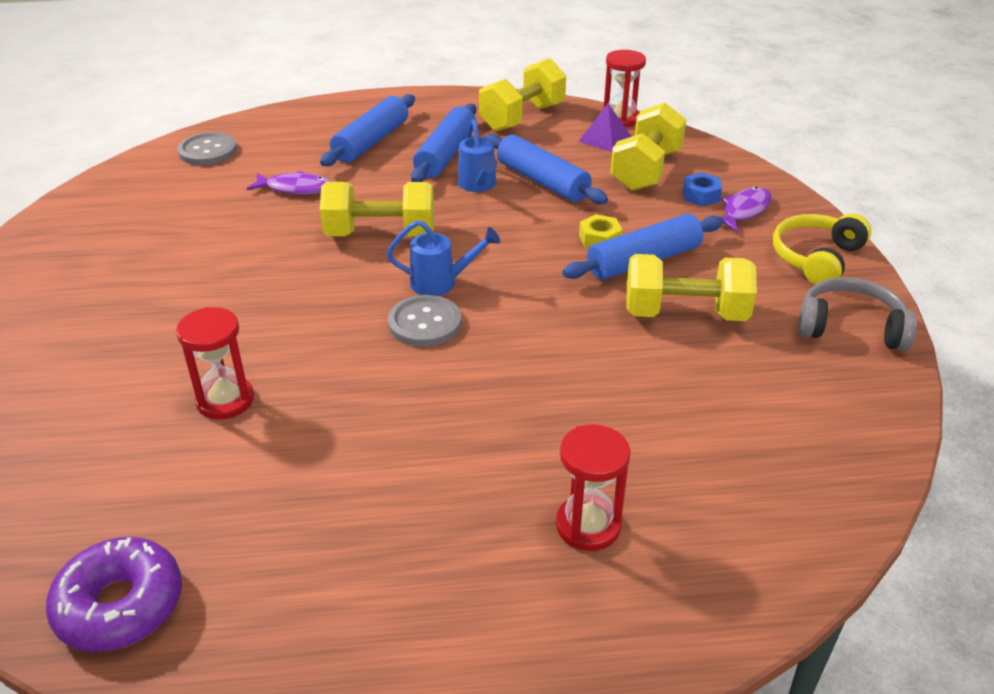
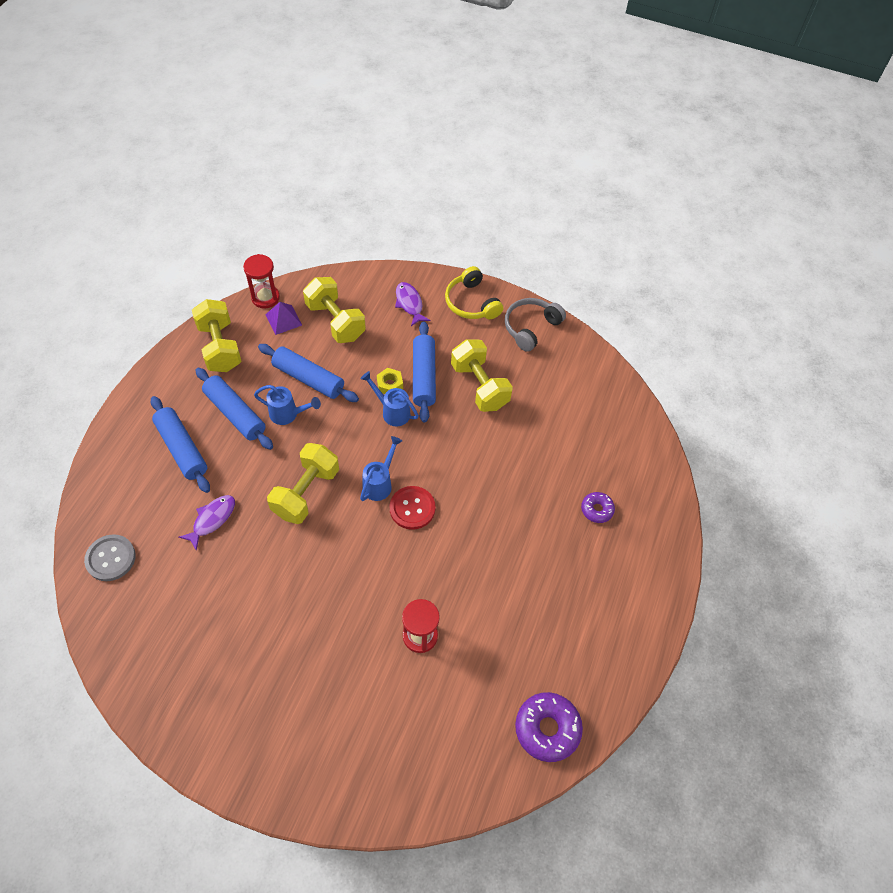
camera: 65 degrees left, 20 degrees up
(424, 323) = (412, 508): grey button -> red button
(542, 181) = (308, 379): blue rolling pin -> blue rolling pin turned 45 degrees clockwise
(560, 255) = (392, 411): none -> blue watering can
(588, 525) = (597, 509): red hourglass -> purple donut
(685, 313) = (479, 386): yellow dumbbell -> yellow dumbbell turned 60 degrees counterclockwise
(701, 195) = (381, 312): blue nut -> none

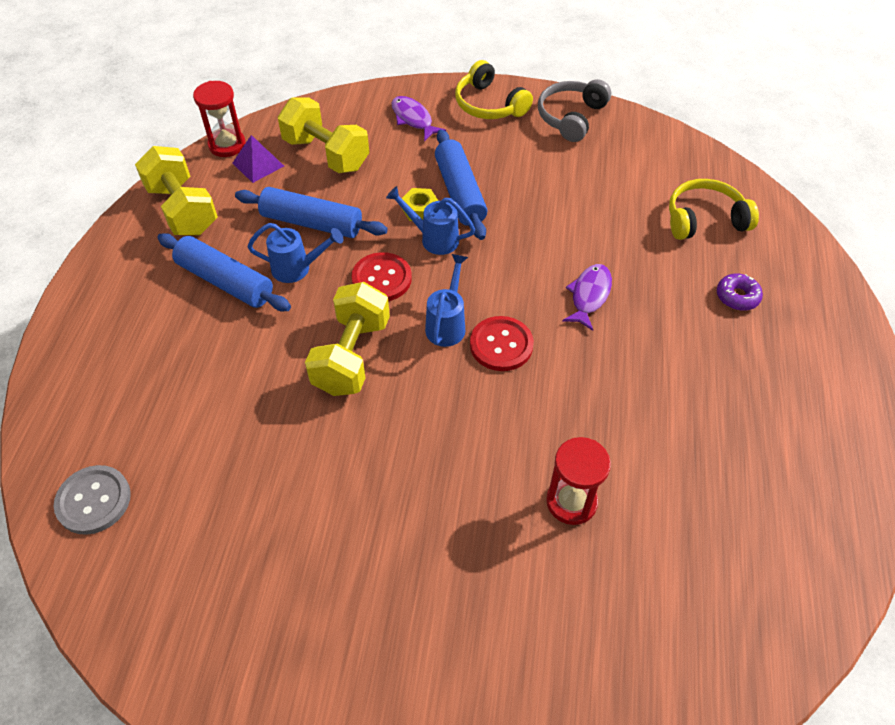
camera: 10 degrees left, 5 degrees down
(182, 449) = (163, 338): blue rolling pin -> none
(212, 520) = (230, 417): purple fish -> purple fish (589, 296)
(345, 436) = (381, 279): none -> red button
(479, 386) = (533, 190): yellow dumbbell -> none
(547, 729) = (793, 583): purple donut -> none
(598, 440) = (704, 219): none -> yellow headphones

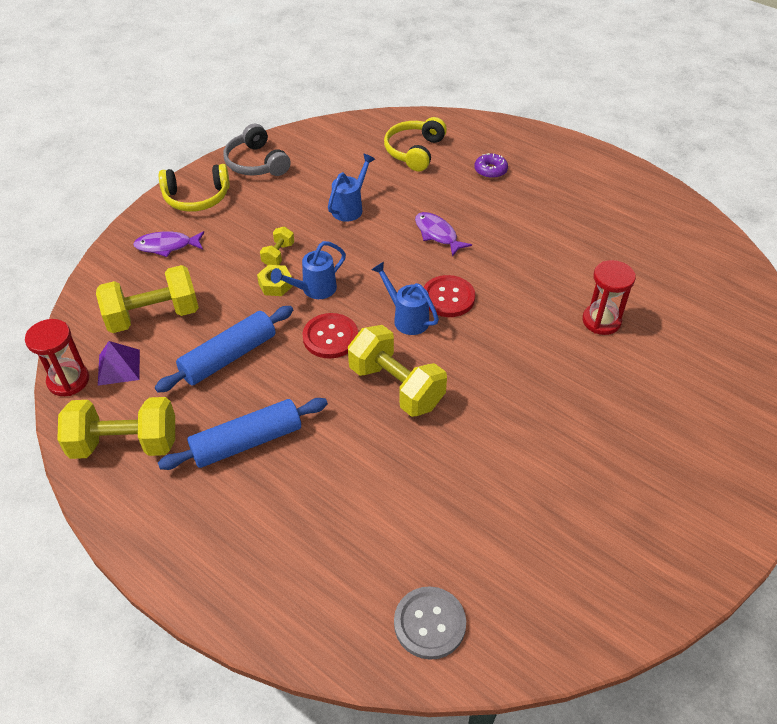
camera: 60 degrees left, 5 degrees down
(298, 268) = (274, 386): blue watering can -> blue watering can (350, 207)
(460, 192) = (278, 255): blue rolling pin -> yellow dumbbell

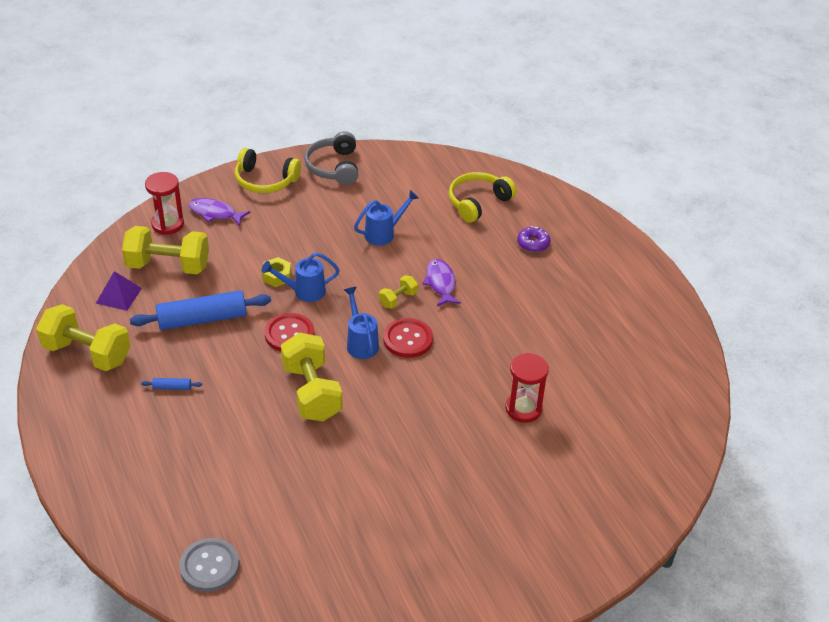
camera: 25 degrees right, 5 degrees down
(68, 380) = (78, 291): red hourglass -> red hourglass (167, 224)
(247, 442) = (172, 387): blue rolling pin -> blue rolling pin, size x0.41
(278, 255) = (296, 252): yellow dumbbell -> yellow dumbbell (398, 299)

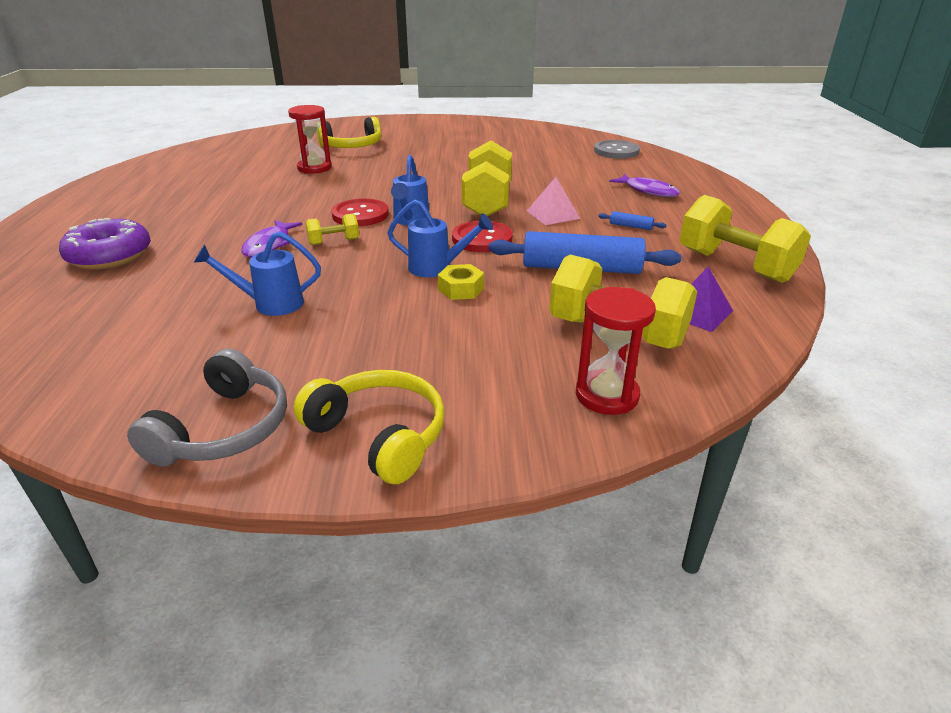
camera: 155 degrees left, 10 degrees down
(215, 213) = (511, 394): purple fish -> purple fish (648, 191)
(244, 387) = (553, 214): none -> pink pyramid
(478, 203) = (90, 311): yellow headphones -> yellow headphones (352, 146)
(533, 243) = (110, 256): purple donut -> purple donut, size x1.74

